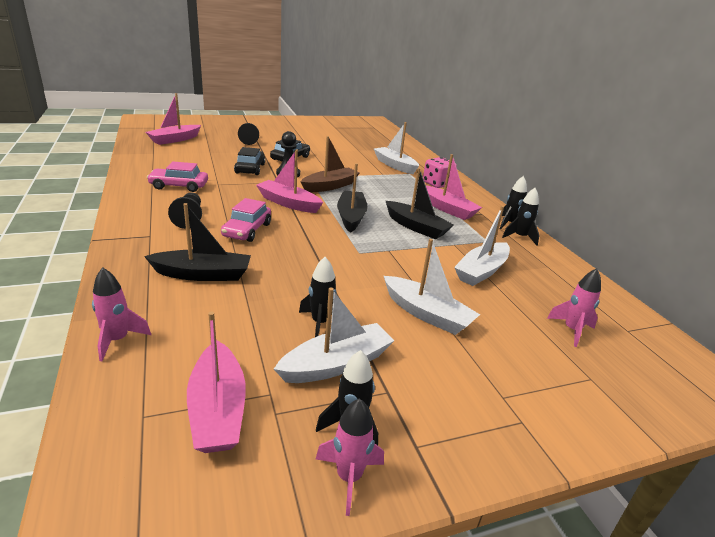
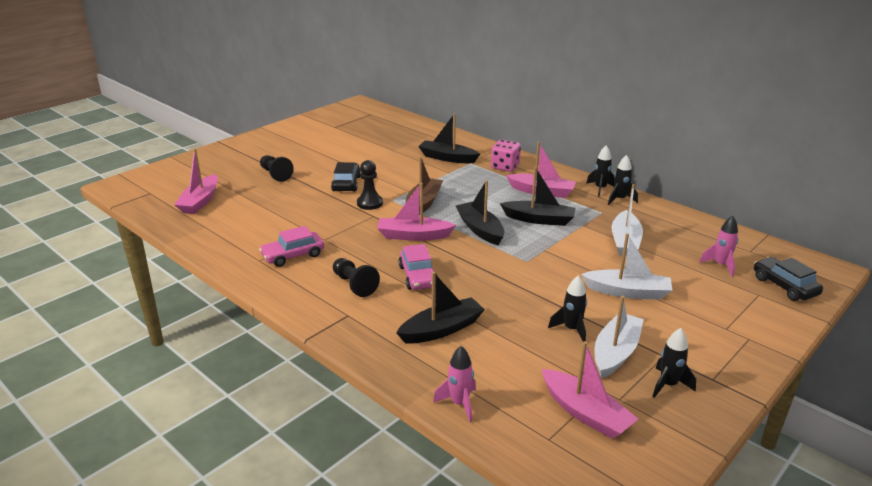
camera: 25 degrees left, 0 degrees up
(250, 168) = (327, 210): black car -> black car (784, 286)
(349, 477) = (699, 412): pink rocket -> none
(395, 165) = (447, 158): white boat -> black boat

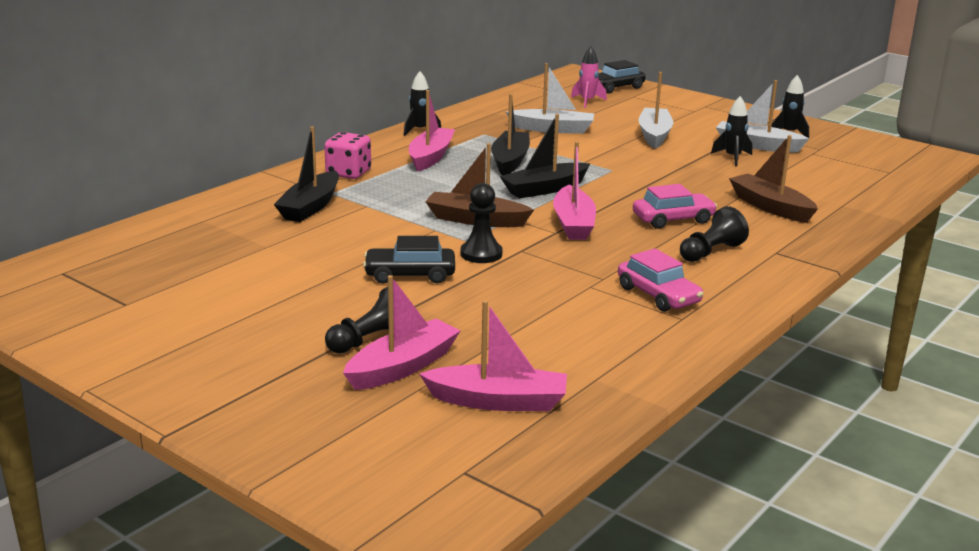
camera: 95 degrees left, 5 degrees down
(442, 329) = (770, 207): black boat -> brown boat
(459, 404) = (877, 200): pink rocket -> none
(585, 413) = (848, 159): pink boat -> pink boat (403, 367)
(619, 199) = (449, 124): black rocket -> none

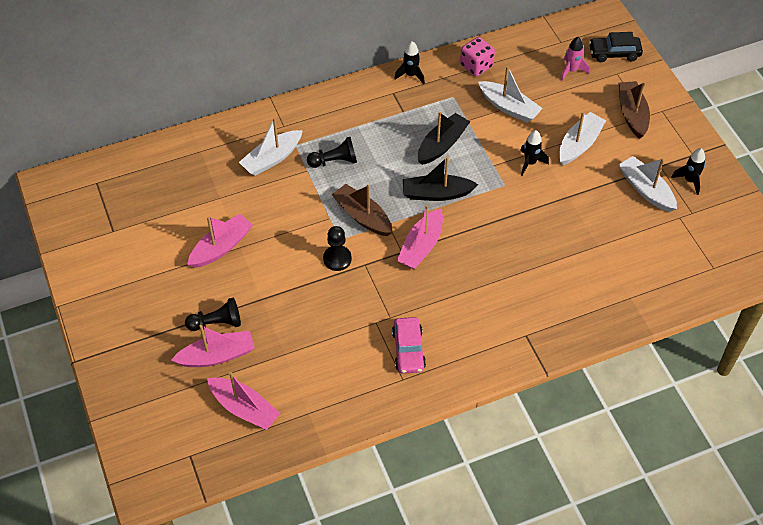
camera: 30 degrees right, 30 degrees up
(310, 207) = (272, 158): black boat -> white boat
(348, 173) = (322, 122): pink dice -> pink dice (476, 66)
(410, 275) = (280, 265): black car -> none
(430, 157) = (391, 118): pink boat -> pink boat (221, 247)
(673, 219) = (492, 267): pink car -> none
(711, 252) = (482, 317): black pawn -> black pawn (335, 161)
(732, 158) = (609, 201): black rocket -> black rocket (530, 163)
(770, 207) = (574, 279): brown boat -> brown boat (632, 114)

